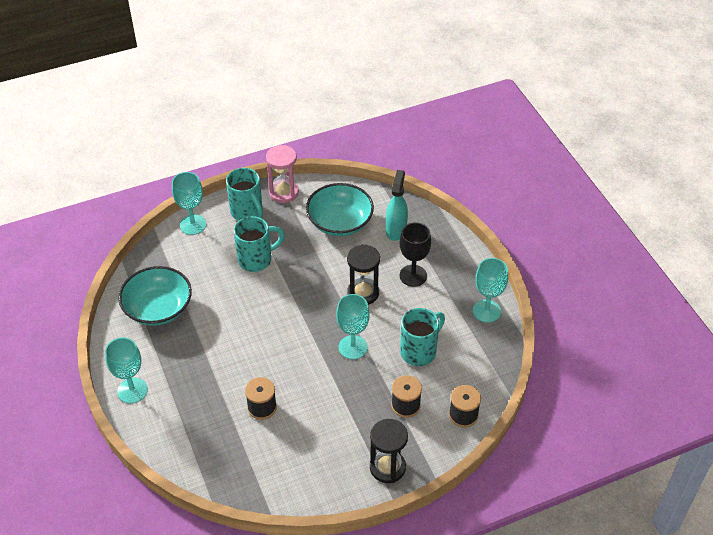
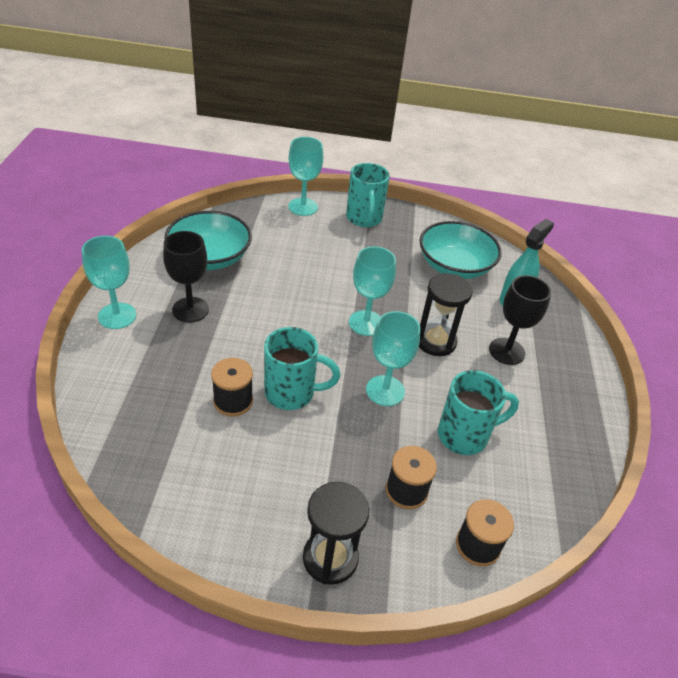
camera: 25 degrees right, 5 degrees down
(180, 358) = (190, 310): none -> black goblet
(256, 259) = (342, 260): turquoise mug -> turquoise mug (292, 393)
(283, 192) = (413, 219): pink hourglass -> none
(486, 311) = (580, 432): turquoise goblet -> turquoise goblet (366, 323)

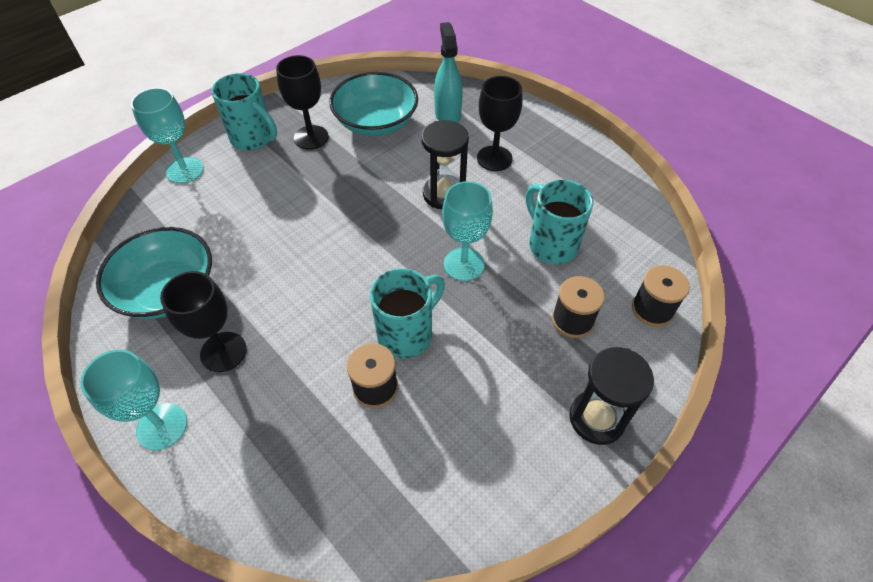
camera: 45 degrees left, 10 degrees up
(366, 323) = (379, 225): turquoise goblet -> none
(399, 243) = (311, 137): none -> black goblet
(465, 435) = (551, 244): turquoise mug -> turquoise mug turned 60 degrees counterclockwise

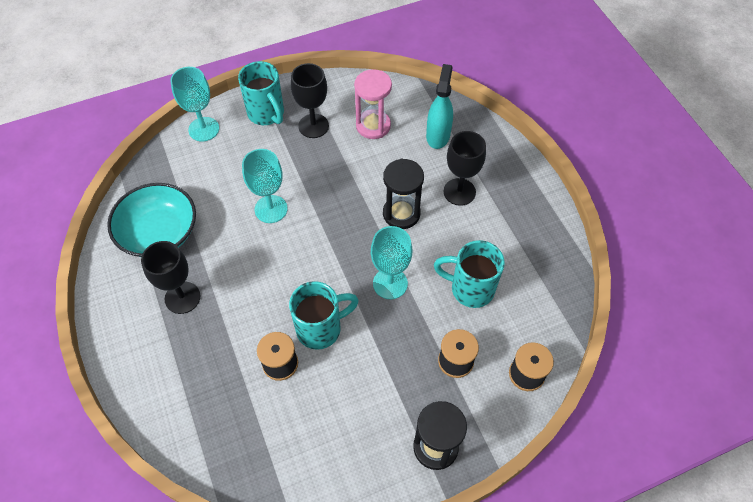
camera: 20 degrees right, 5 degrees up
(162, 426) = (123, 341): turquoise goblet -> turquoise goblet (271, 209)
(376, 122) = (373, 126): turquoise bowl -> pink hourglass
(551, 244) = (470, 288): turquoise mug -> turquoise mug turned 60 degrees counterclockwise

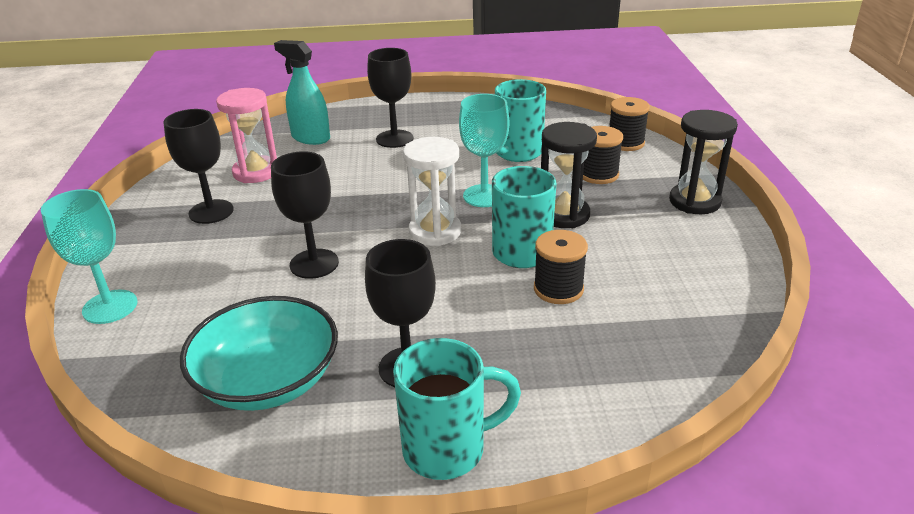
camera: 70 degrees left, 25 degrees down
(267, 114) = (149, 245): turquoise mug -> turquoise mug (448, 449)
(271, 209) = (314, 264): turquoise goblet -> black goblet
(329, 266) = (435, 231): none -> white hourglass
(401, 214) = (396, 175): black hourglass -> black hourglass (563, 215)

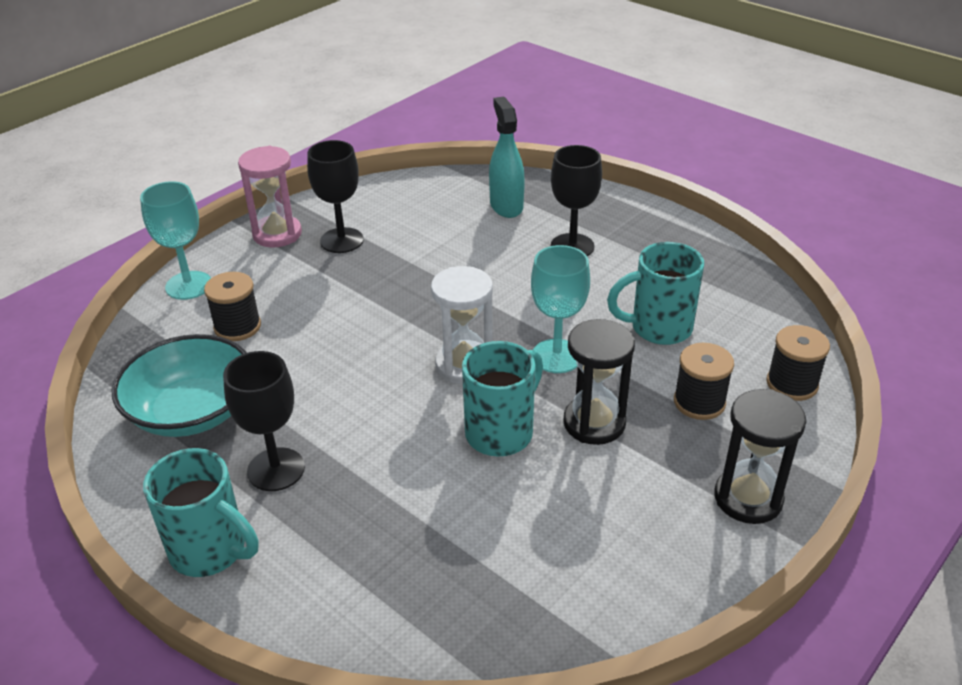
camera: 45 degrees right, 5 degrees up
(256, 172) = (419, 219): pink hourglass -> pink hourglass (277, 234)
(314, 264) = (341, 335): black goblet -> none
(558, 289) = (473, 490): black spool -> black spool (237, 327)

